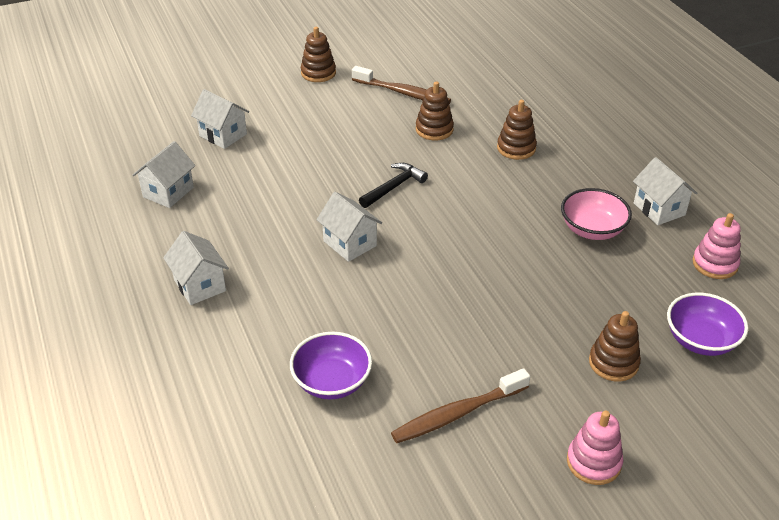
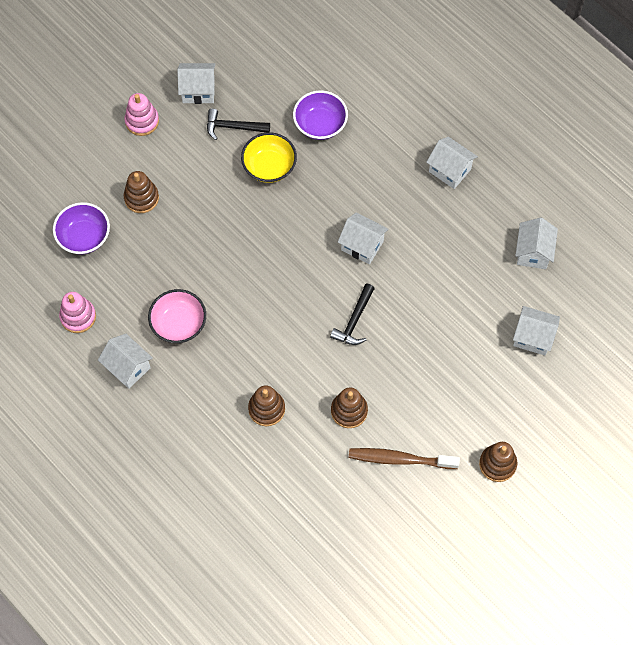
camera: 160 degrees right, 25 degrees up
(425, 351) = (269, 166): none -> yellow bowl
(457, 414) = (233, 127): brown toothbrush -> black hammer
(493, 481) = (198, 91): none -> white house

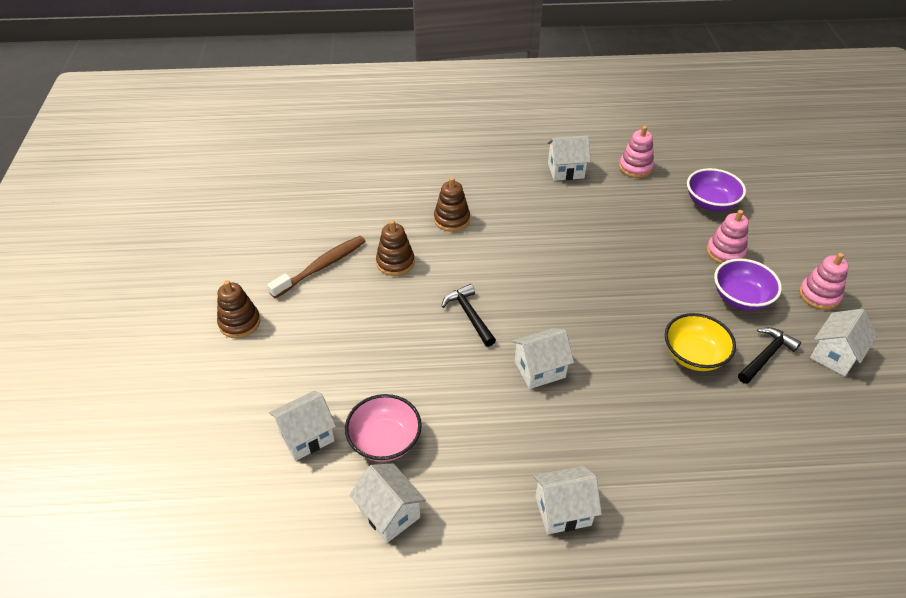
camera: 130 degrees right, 20 degrees down
(141, 198) = (725, 252): brown stacking toy -> pink stacking toy
(179, 324) = (576, 212): pink bowl -> pink bowl (385, 441)
(320, 124) = (719, 429): purple bowl -> purple bowl (741, 298)

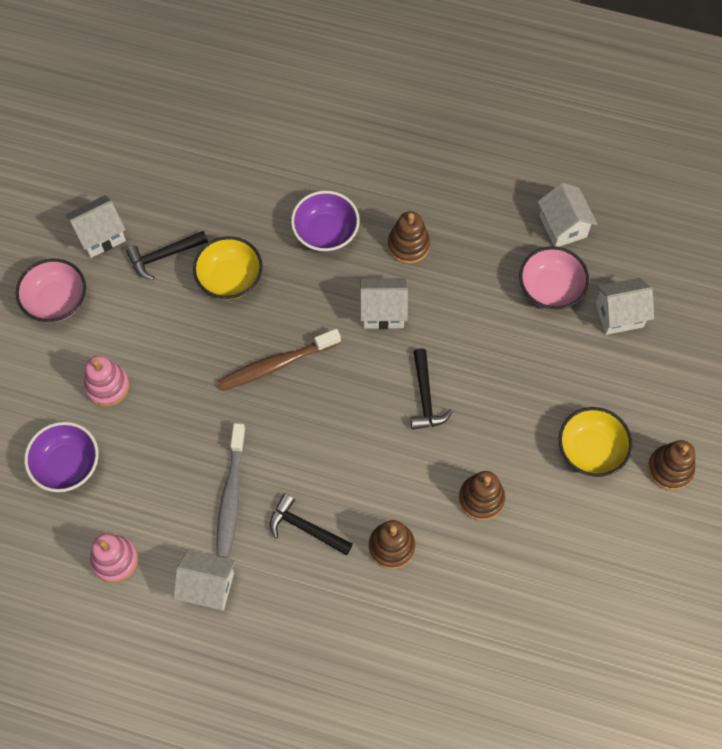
camera: 160 degrees left, 20 degrees up
(312, 317) = (590, 450): none -> yellow bowl
(322, 266) = (567, 521): brown toothbrush -> brown toothbrush (276, 364)
(519, 213) = (305, 528): none -> black hammer
(547, 438) = (408, 245): none -> brown stacking toy
(563, 511) = (424, 185): white house -> none
(583, 216) = (231, 496): none -> grey toothbrush
(741, 298) = (137, 324): purple bowl -> purple bowl (325, 232)
(819, 295) = (56, 301): pink stacking toy -> pink bowl

